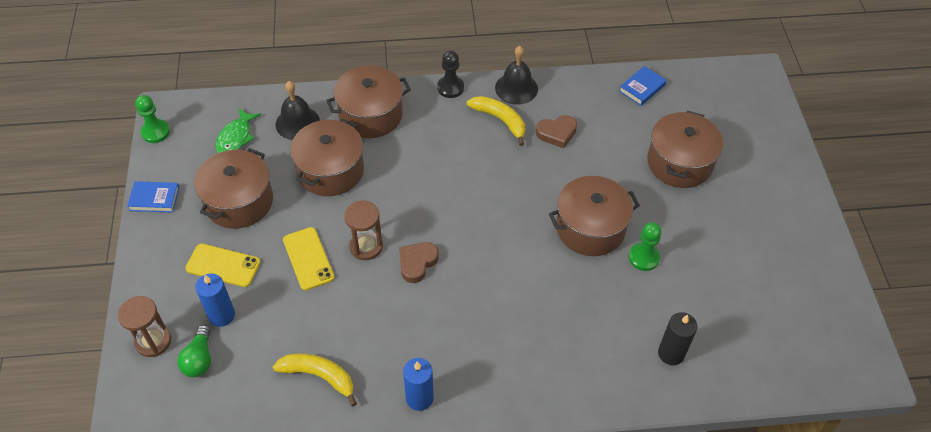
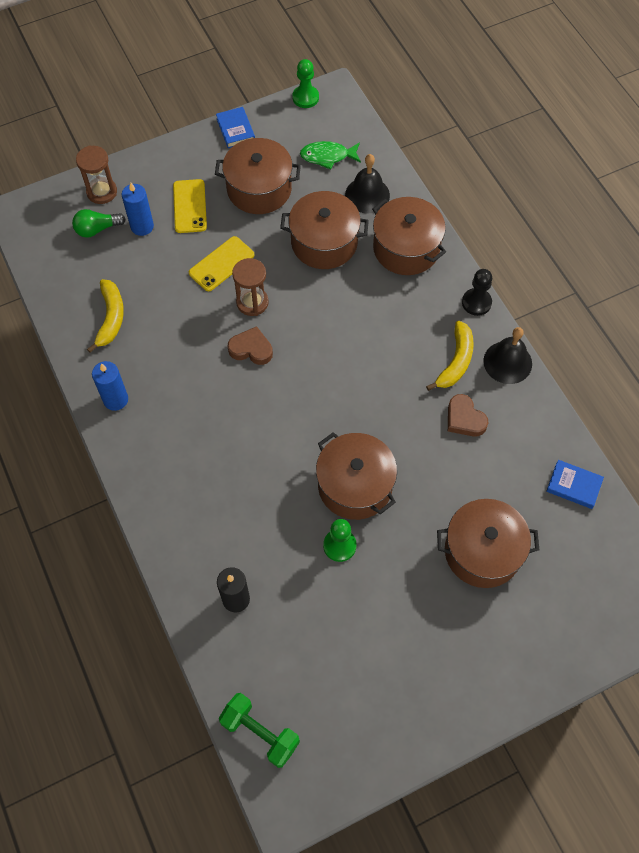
camera: 70 degrees right, 10 degrees up
(801, 372) = (260, 733): none -> green dumbbell

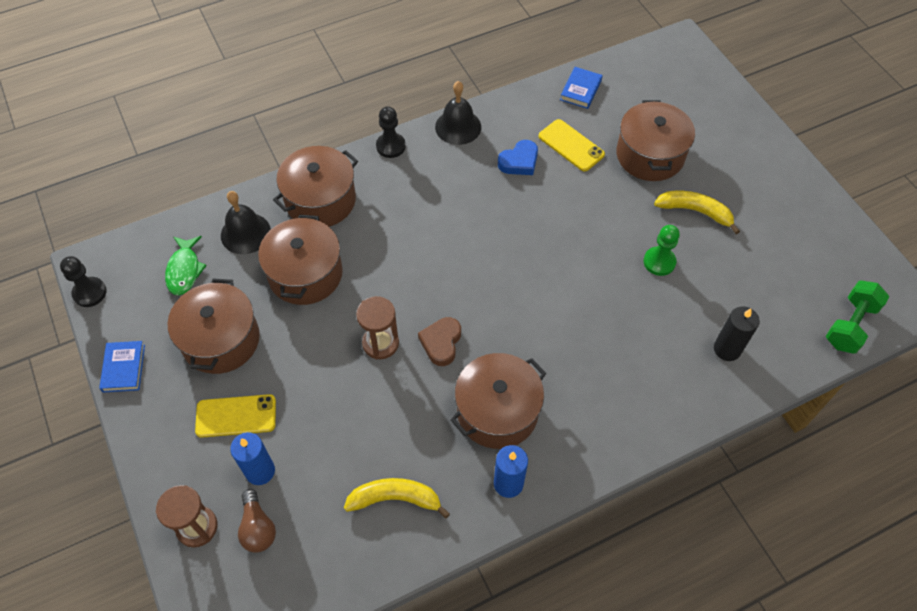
camera: 90 degrees left, 5 degrees down
(97, 229) = (258, 528): green light bulb -> brown light bulb
(221, 264) = (325, 377): yellow phone -> yellow phone (571, 145)
(235, 130) = (124, 368): blue book -> blue book turned 75 degrees counterclockwise
(305, 97) = (89, 293): green pawn -> black pawn
(355, 485) = (595, 249): brown pot -> brown pot (497, 411)
(456, 361) = (457, 165): yellow banana -> yellow banana (695, 211)
(464, 419) = (519, 161): brown heart -> blue heart

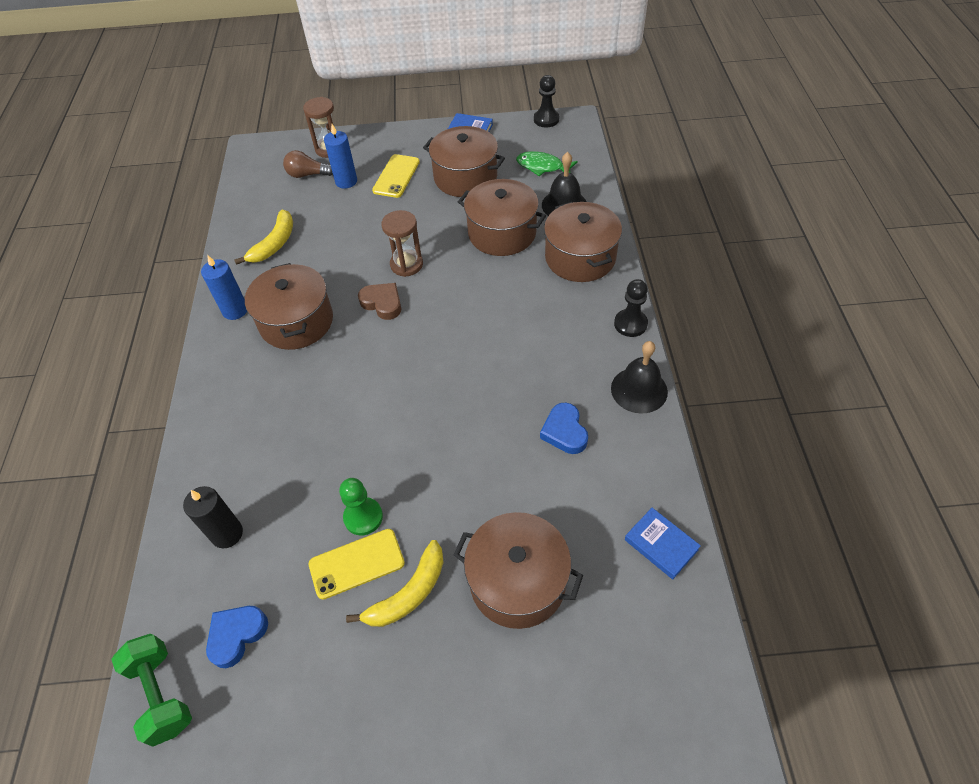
camera: 115 degrees right, 5 degrees down
(571, 145) = (568, 494): yellow phone -> yellow phone (356, 563)
(787, 300) = (236, 635): none -> blue heart

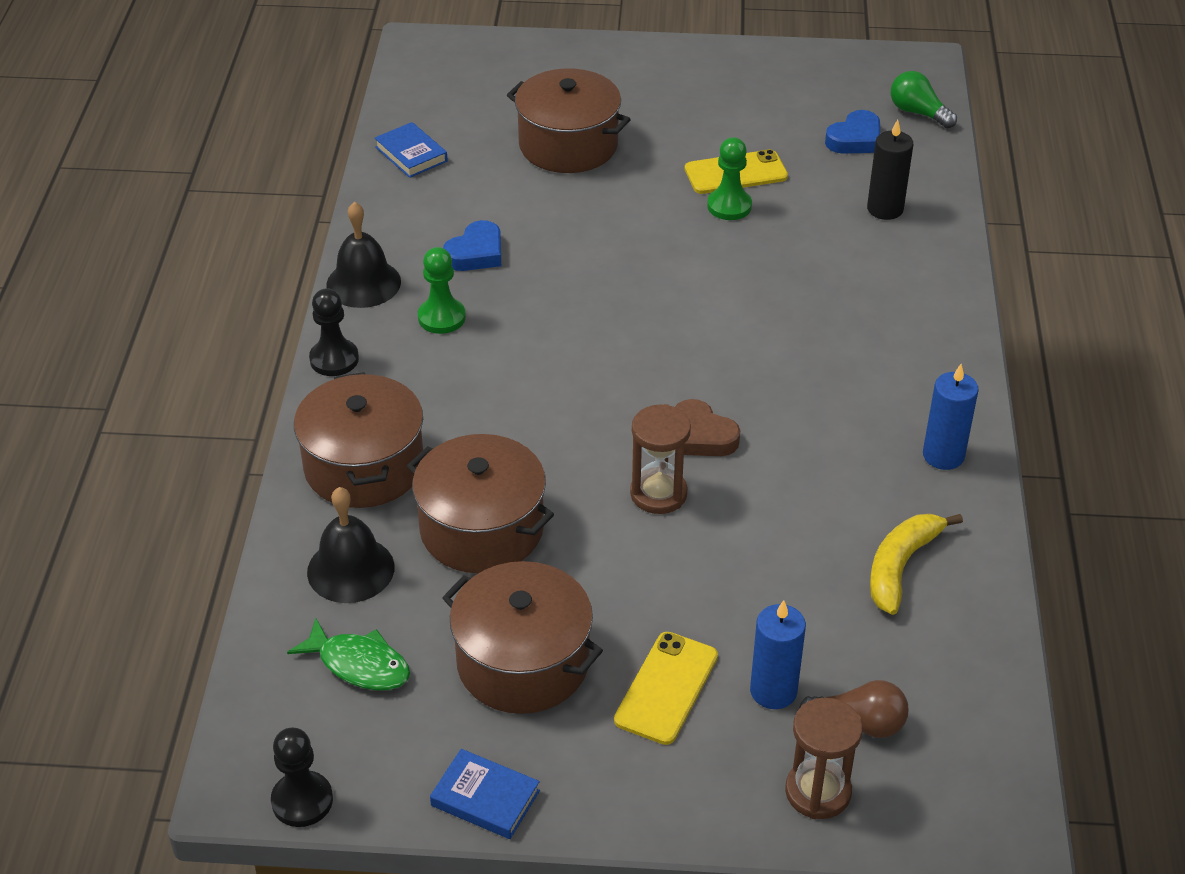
camera: 175 degrees left, 10 degrees down
(162, 694) = (918, 113): green dumbbell -> green light bulb
(296, 322) = (838, 425): brown pot -> none
(408, 593) = (681, 148): yellow banana -> none
(564, 432) = (476, 253): blue heart -> blue heart turned 45 degrees clockwise
(570, 367) = (441, 317): none -> green pawn

